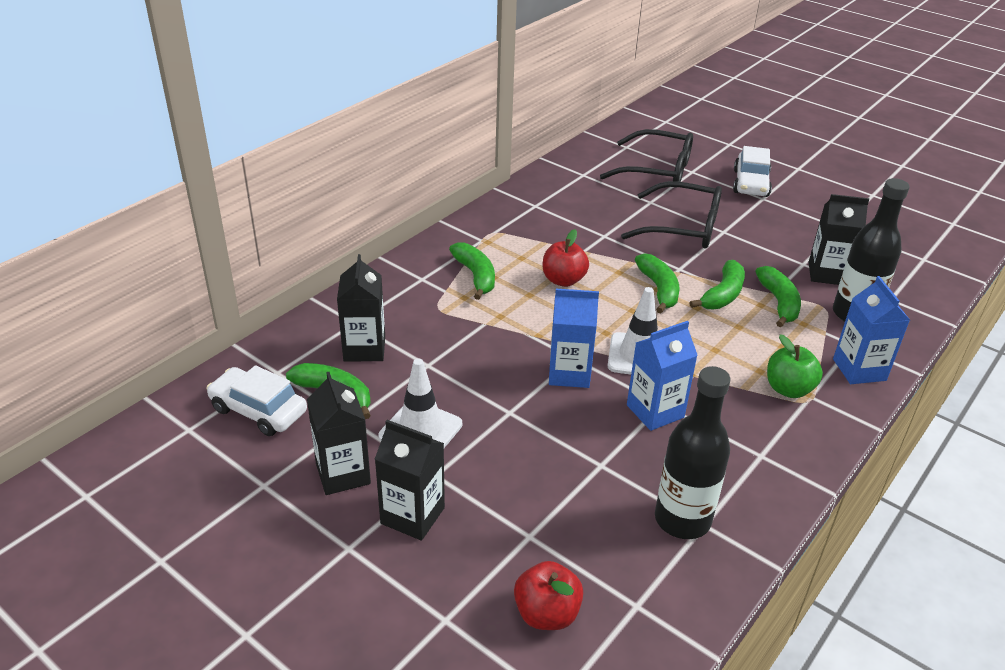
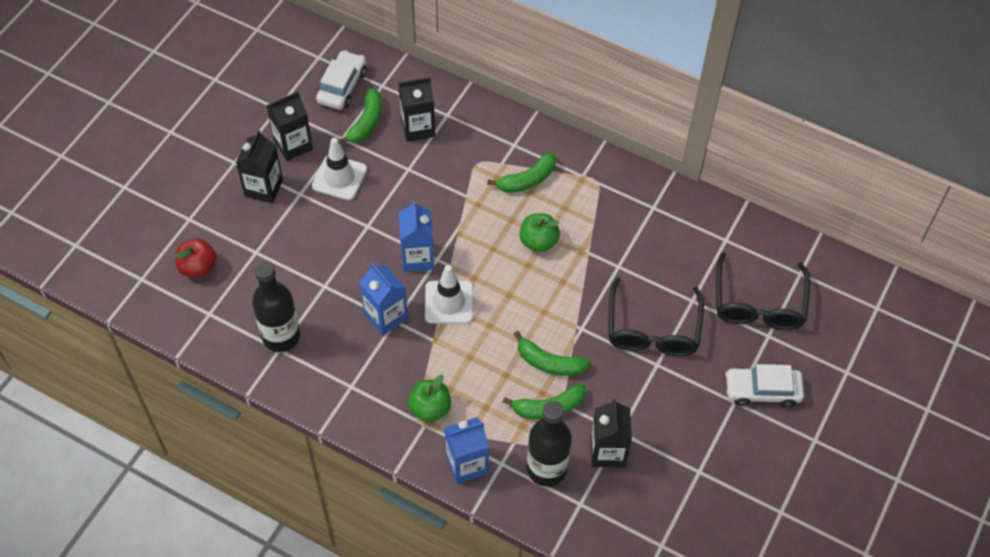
camera: 80 degrees right, 20 degrees up
(563, 280) = (538, 241): red apple -> green apple
(659, 289) = (544, 313): green banana -> none

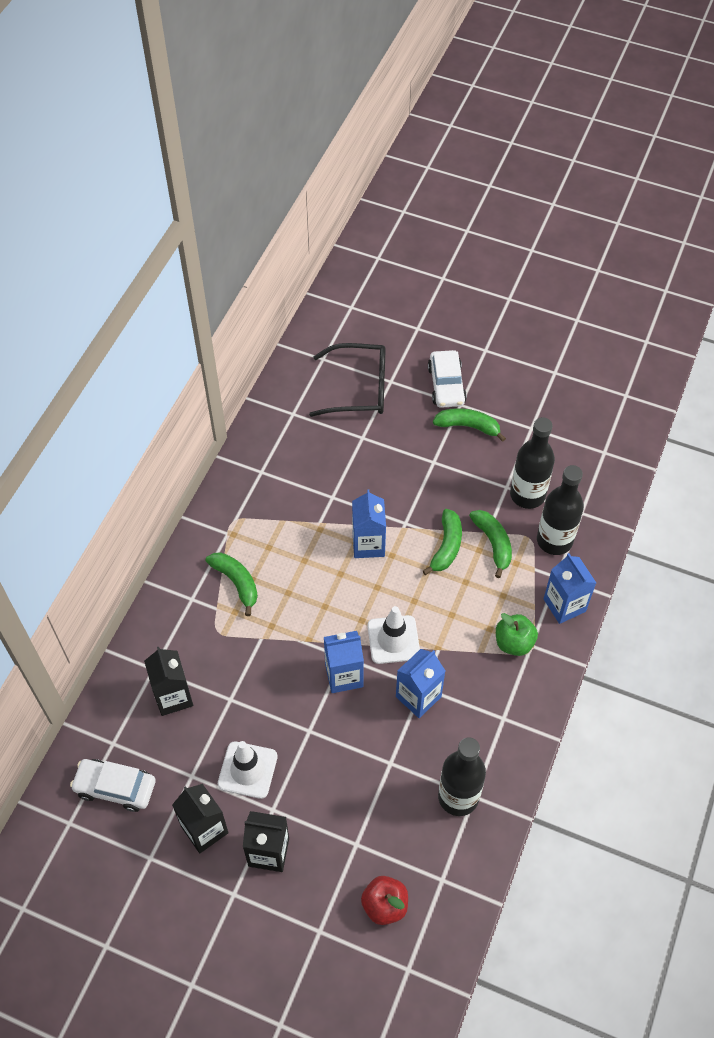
camera: 95 degrees left, 0 degrees up
(366, 123) = (168, 752): green banana -> green banana (468, 426)
(538, 241) = (312, 566): green apple -> none
(559, 292) = (368, 544): none -> blue carton
(607, 451) = (527, 495): black carton -> black bottle
(652, 330) = (398, 466): black glasses -> none

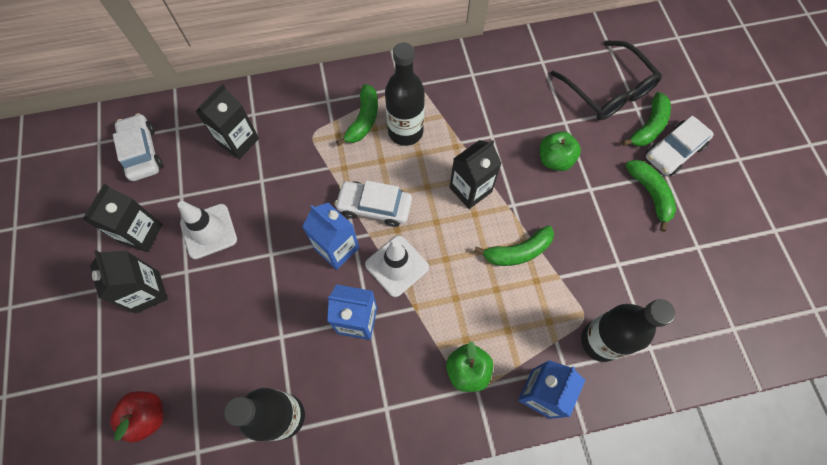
camera: 55 degrees right, 10 degrees up
(328, 624) = (374, 207): none -> white car
(368, 544) = (470, 190): blue carton -> black carton
(389, 468) = (554, 159): none -> green apple
(493, 543) = (552, 289): green banana -> green banana (648, 127)
(527, 495) = (626, 287): black bottle -> black bottle (405, 132)

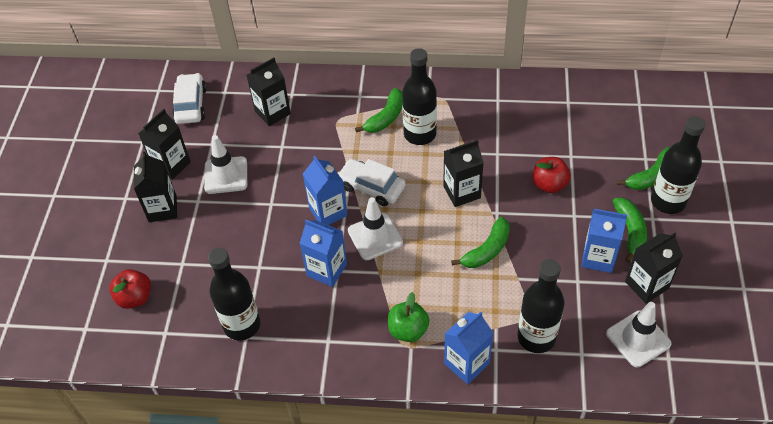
camera: 20 degrees right, 15 degrees down
(517, 252) = (487, 250): green banana -> green banana turned 45 degrees counterclockwise
(554, 159) = (549, 184): green apple -> red apple
(608, 91) = (623, 138): black glasses -> none
(629, 231) = (598, 257): none -> blue carton
(673, 151) = (668, 201): white car -> black bottle
(685, 251) = (646, 285): none -> black carton
(698, 314) = (638, 339): none -> white traffic cone

